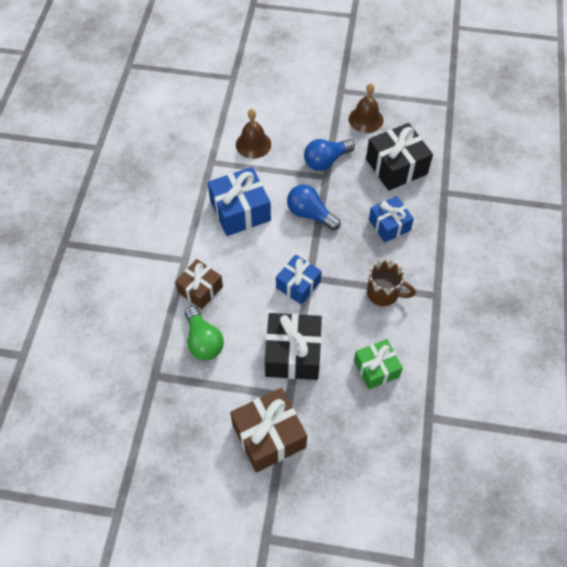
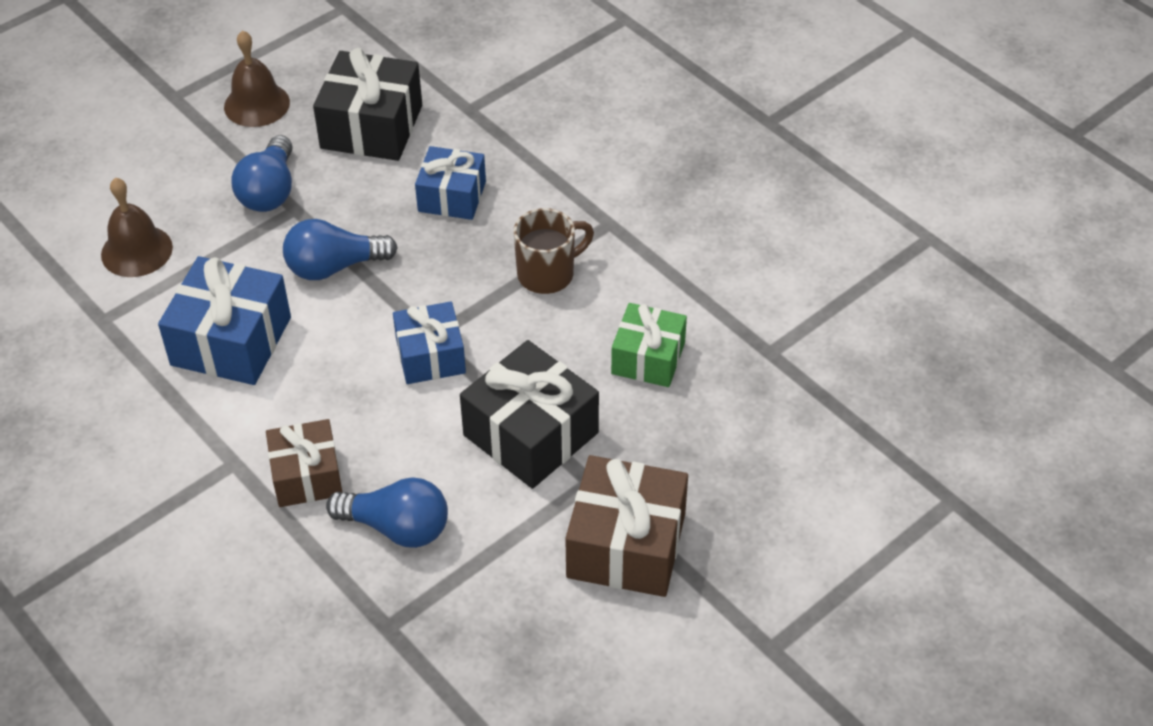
camera: 50 degrees left, 10 degrees down
(203, 341) = (397, 527): green light bulb -> blue light bulb

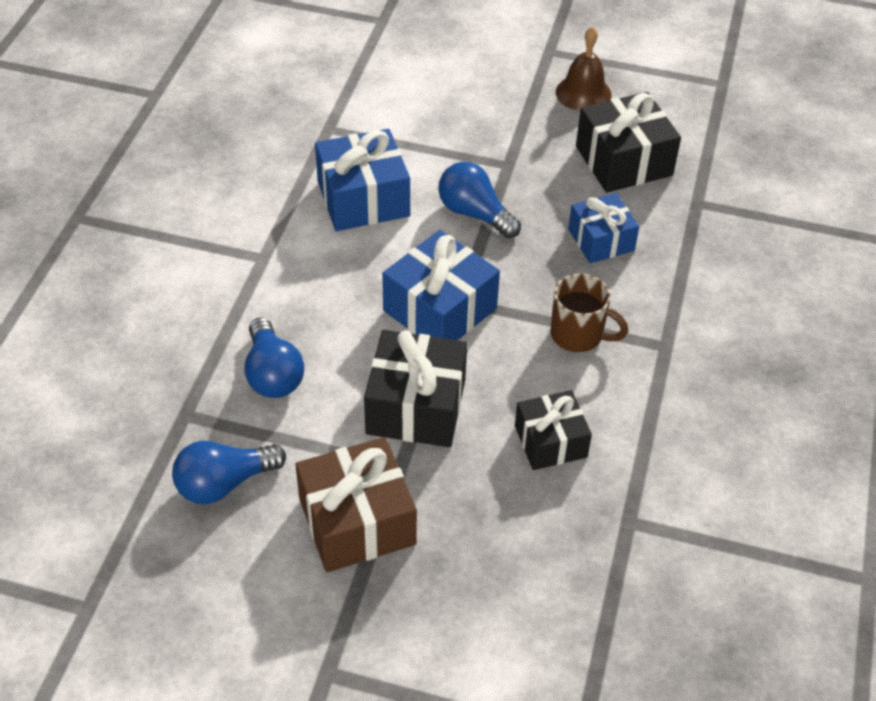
camera: 55 degrees right, 0 degrees up
(136, 251) = (399, 111): brown bell -> none
(269, 191) = (511, 143): blue light bulb -> blue light bulb (224, 483)
(307, 476) = (280, 301): brown gift -> none
(430, 356) = (440, 309): blue gift -> blue gift, size x1.54
(648, 358) = (550, 441): green gift -> black gift

